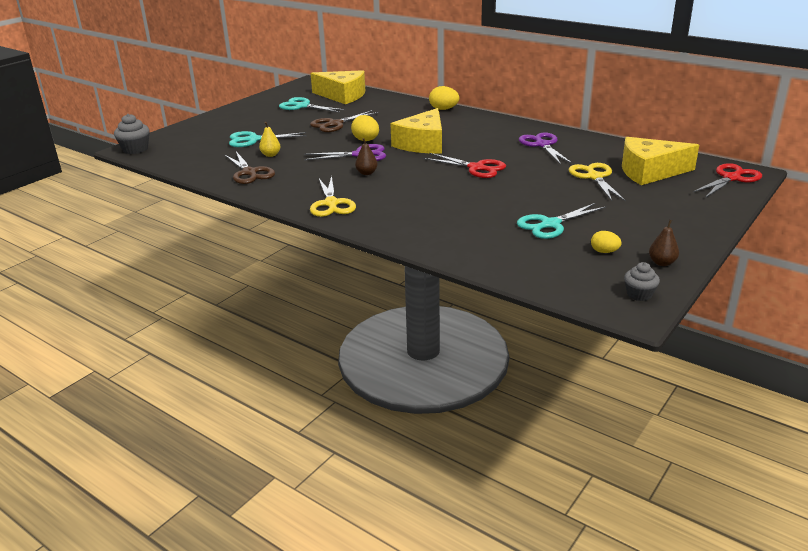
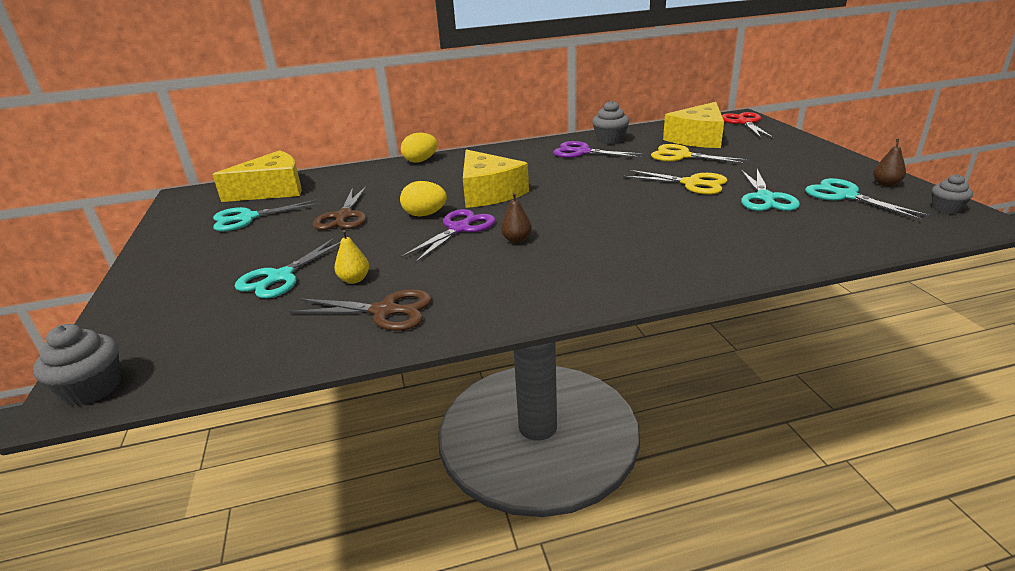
camera: 50 degrees left, 0 degrees up
(331, 203) = (573, 284): yellow scissors -> yellow scissors (691, 183)
(476, 168) = (591, 189): red scissors -> none
(586, 145) = (610, 140): none -> grey cupcake
(604, 252) = (846, 196): yellow egg -> turquoise scissors

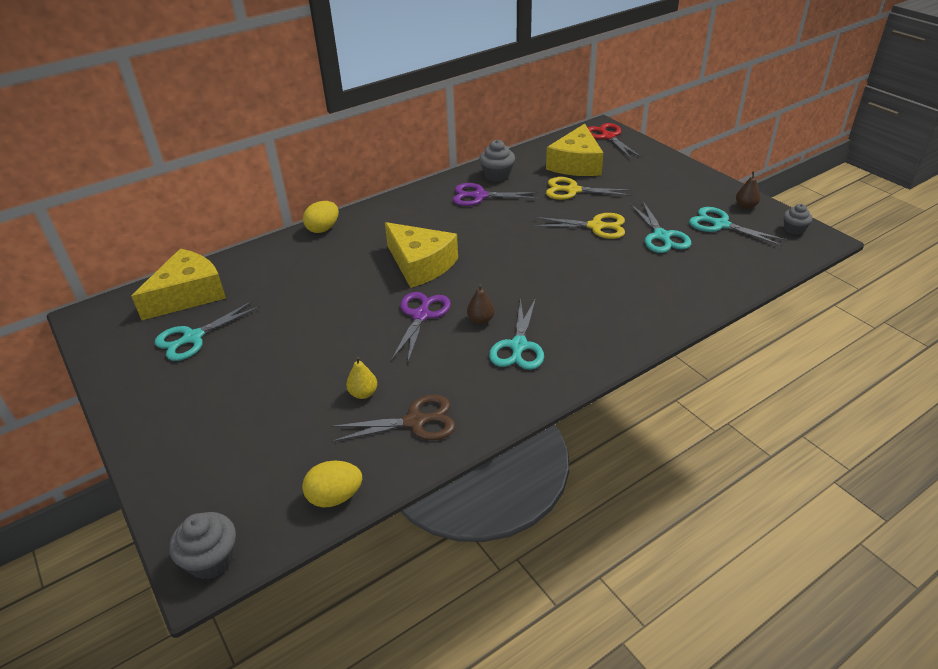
camera: 20 degrees left, 10 degrees up
(281, 277) = (289, 404): turquoise scissors -> turquoise scissors (518, 346)
(344, 216) = (296, 318): brown scissors -> none
(425, 214) = (376, 303): yellow egg -> yellow egg (335, 497)

